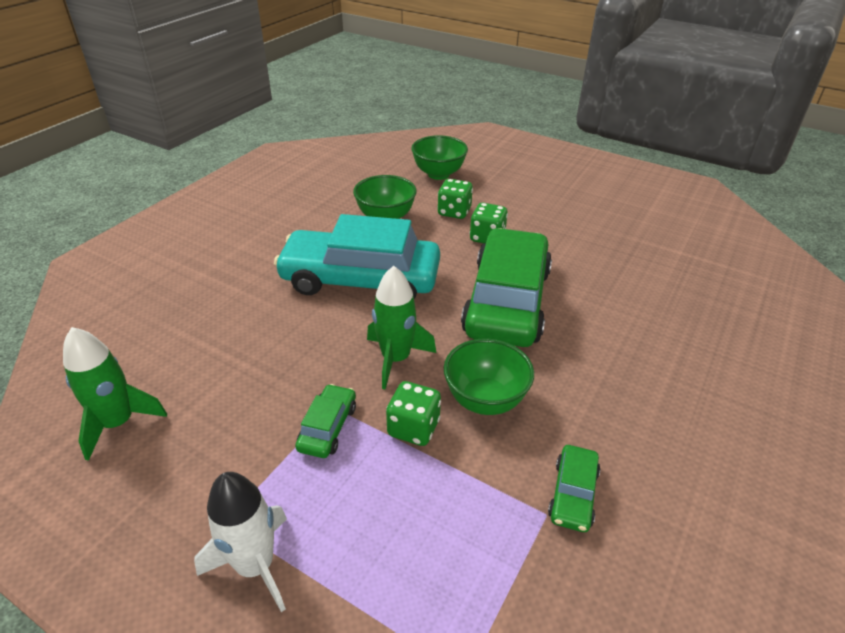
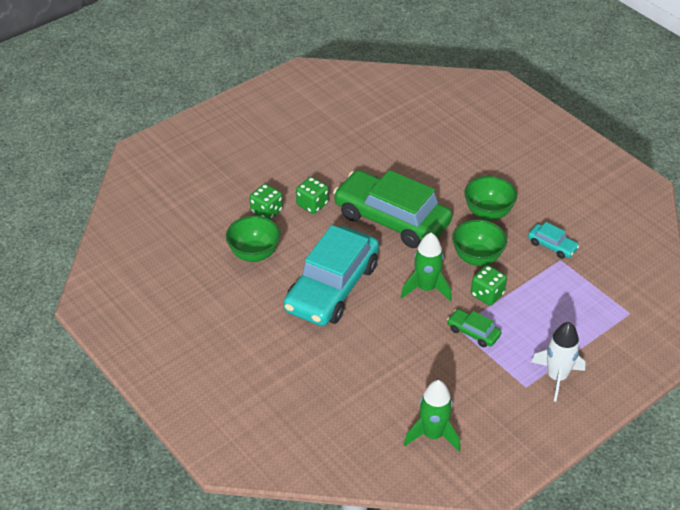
camera: 70 degrees left, 5 degrees up
(438, 174) = (200, 203): green bowl -> green bowl (488, 213)
(573, 494) = (552, 246): green car -> turquoise car

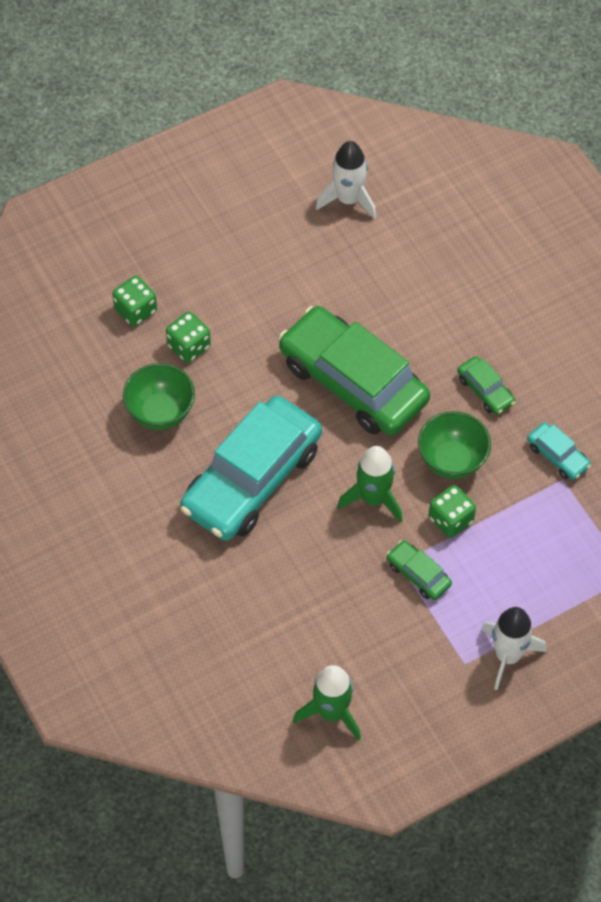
camera: 10 degrees right, 15 degrees up
(312, 204) = (252, 343): green dice -> green dice (136, 310)
(360, 116) = (348, 200): none -> white rocket
(488, 213) = (485, 390): green bowl -> green car

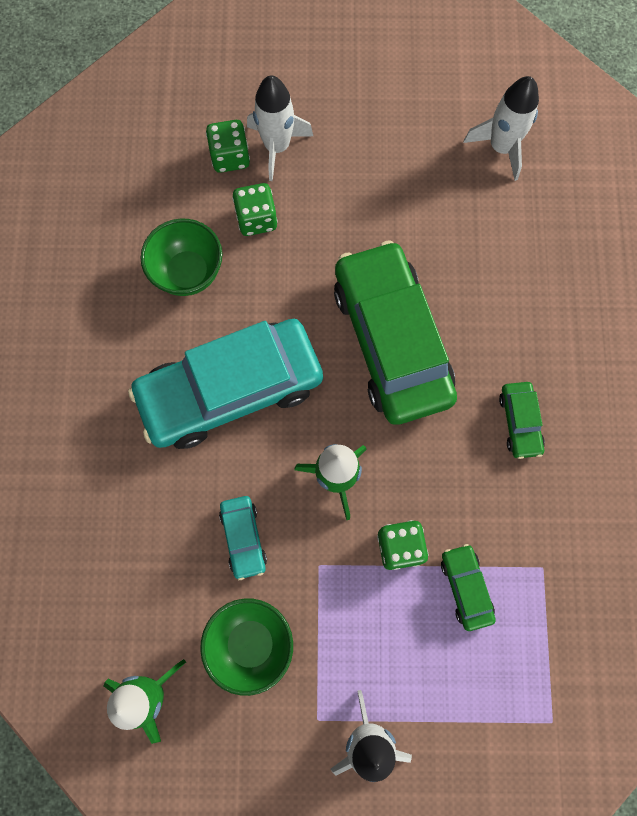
camera: 30 degrees right, 15 degrees up
(169, 284) = (277, 147): none -> white rocket
(418, 574) = (330, 589): green car -> green car (466, 587)
(452, 461) = (439, 481): green bowl -> green bowl (251, 643)
(557, 456) = (553, 537): turquoise car -> turquoise car (243, 538)

